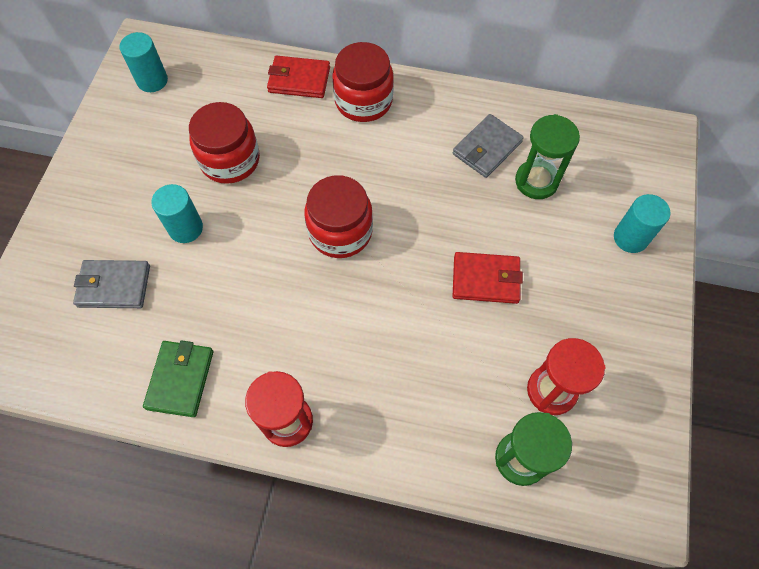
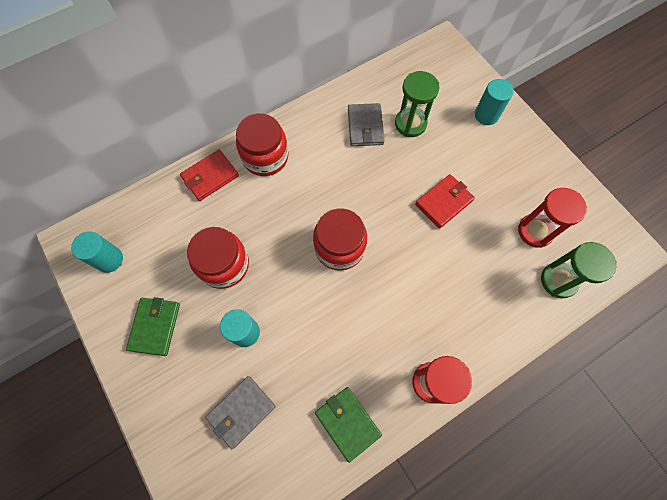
camera: 45 degrees left, 5 degrees up
(127, 161) = (155, 327): none -> green wallet

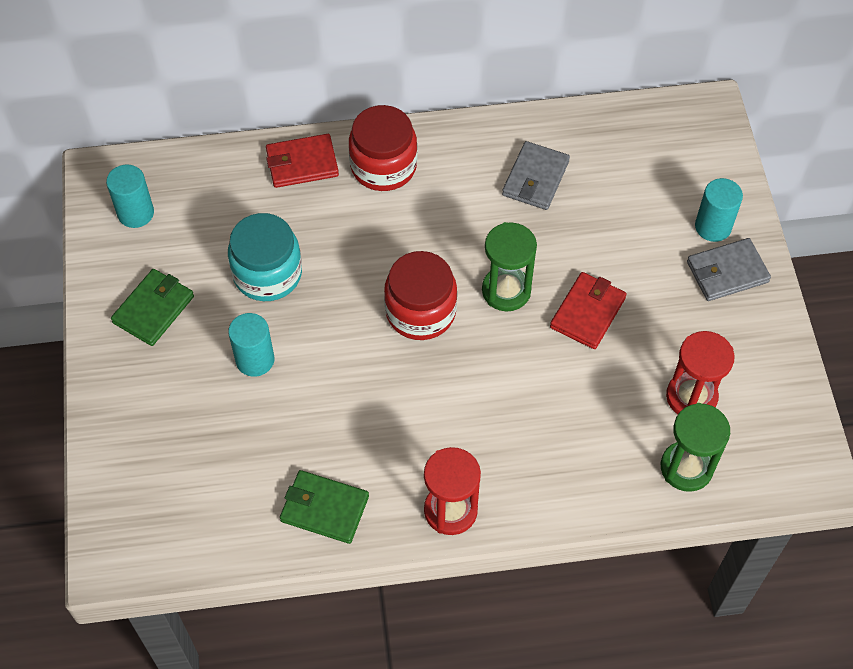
camera: 25 degrees right, 10 degrees down
(224, 265) = (267, 274): red jar -> turquoise jar
(241, 411) = (208, 442): grey wallet -> grey wallet (727, 272)
(347, 423) = (324, 508): green wallet -> green wallet turned 60 degrees counterclockwise
(410, 124) = (599, 198): green hourglass -> green hourglass (506, 291)
(444, 202) = (587, 313): red wallet -> red wallet turned 45 degrees counterclockwise

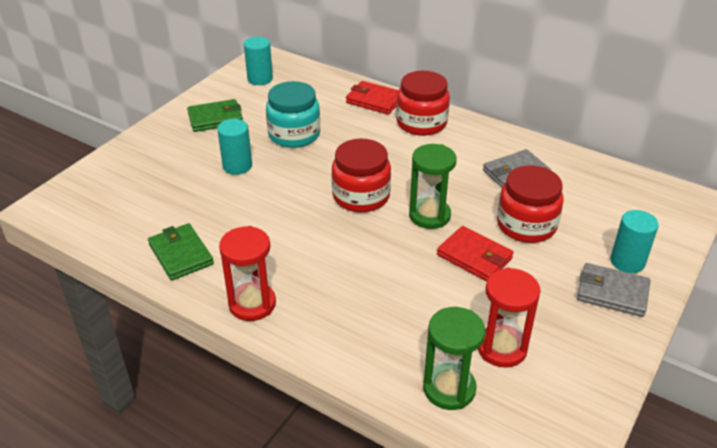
camera: 40 degrees right, 20 degrees down
(587, 313) = (474, 257): red wallet -> red wallet turned 60 degrees clockwise
(599, 241) = (526, 225): none -> red jar

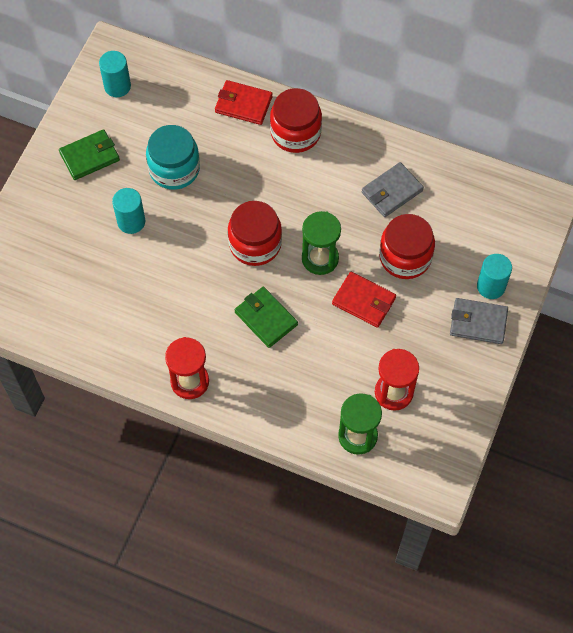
camera: 10 degrees left, 25 degrees up
(181, 254) = (114, 338): green wallet -> green wallet (266, 318)

